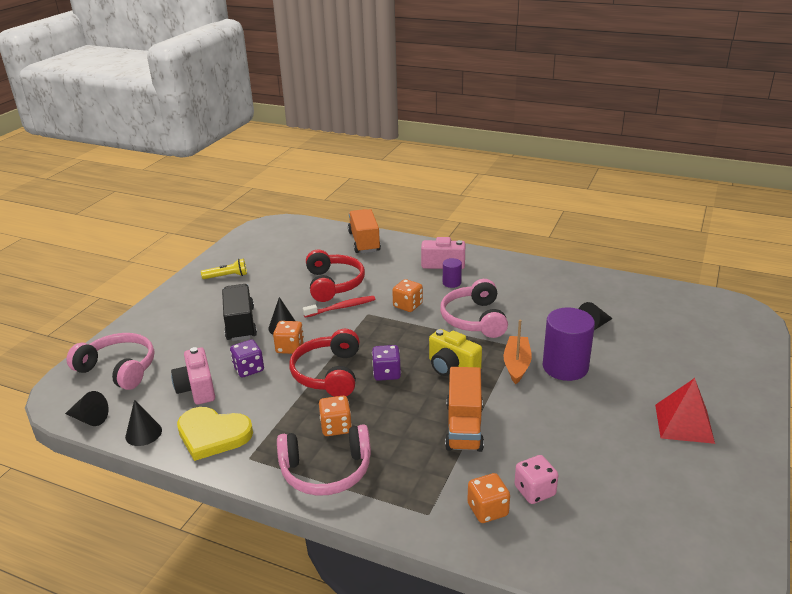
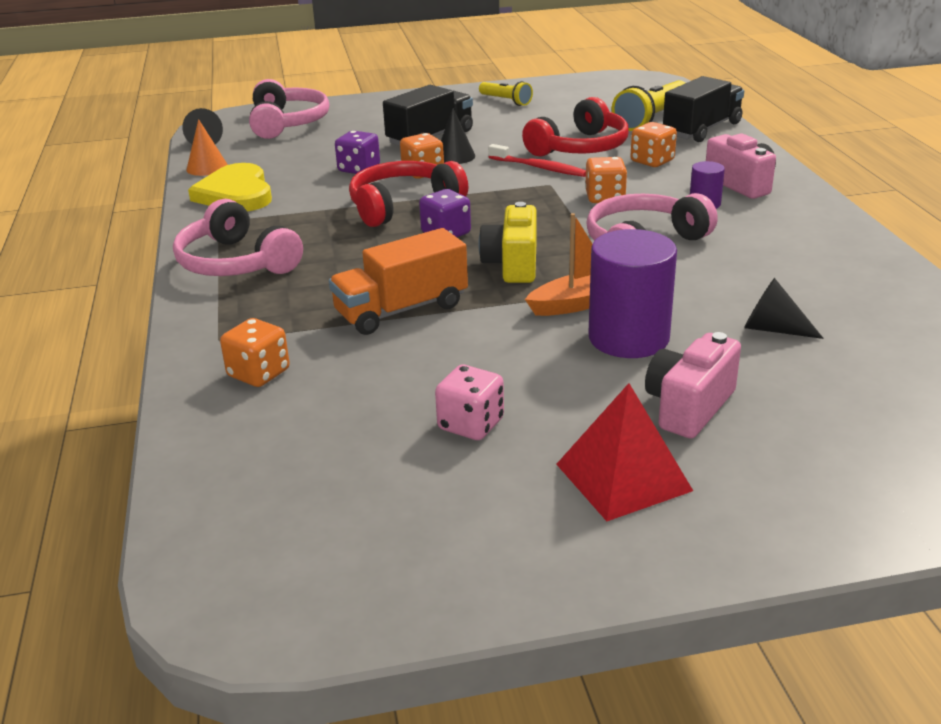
camera: 55 degrees right, 0 degrees up
(143, 433) = (207, 167): black cone -> orange cone
(197, 389) = (298, 161): pink camera -> pink camera (689, 407)
(328, 248) = (652, 119): none -> yellow flashlight
(336, 427) = (314, 242): orange dice -> orange dice (652, 161)
(364, 242) = (702, 129): orange truck -> black truck
(534, 491) = (325, 394): pink dice -> pink dice (471, 424)

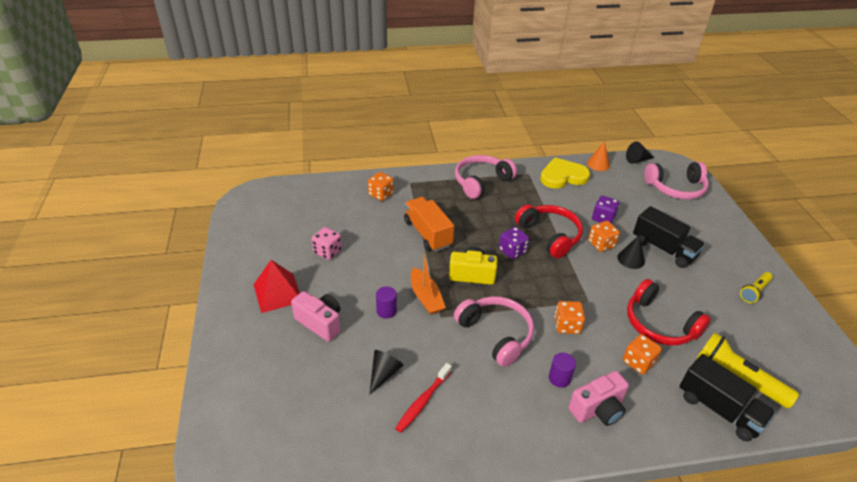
camera: 90 degrees right, 10 degrees up
(539, 168) = (616, 298): red toothbrush -> red toothbrush (423, 401)
(628, 338) = (386, 311): purple cylinder -> purple cylinder, size x0.49

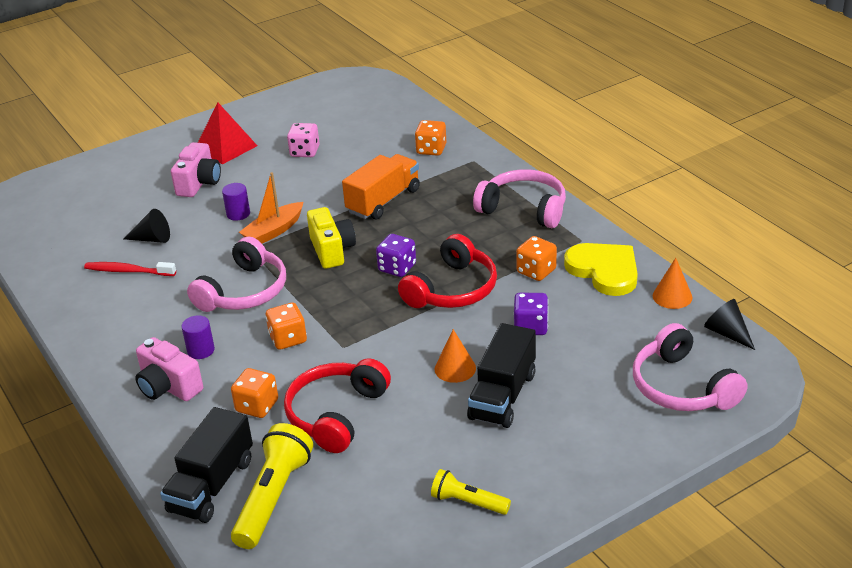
camera: 70 degrees right, 5 degrees down
(601, 244) = (468, 336): orange dice -> orange dice (536, 271)
(631, 259) = (455, 368): black cone -> orange cone

